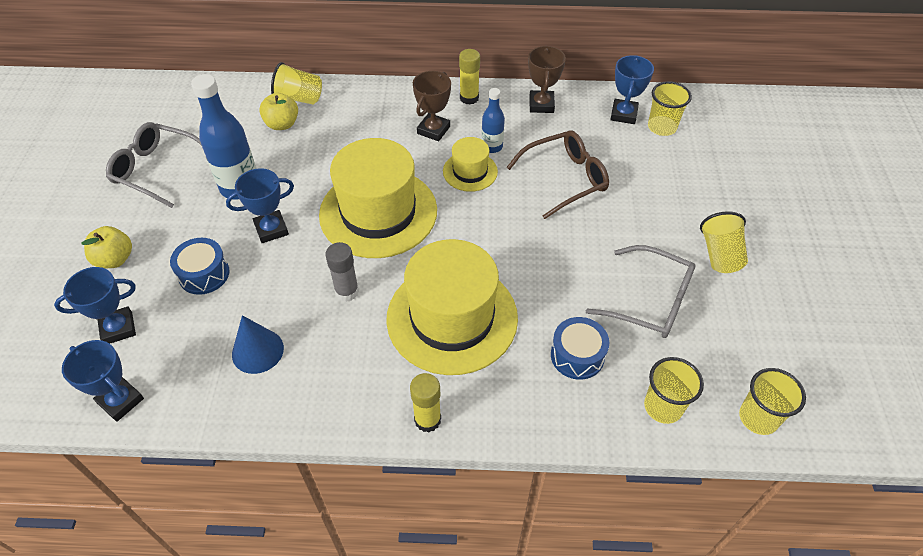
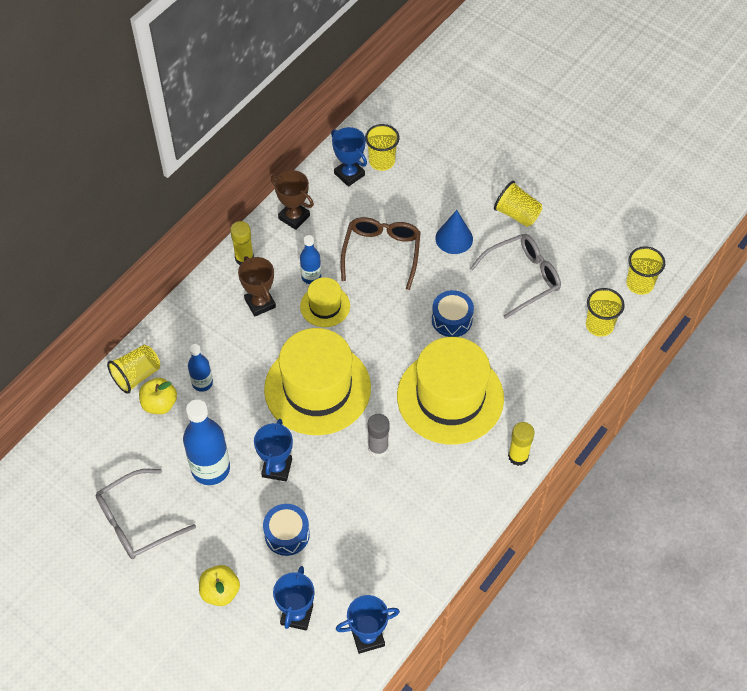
camera: 55 degrees left, 5 degrees up
(257, 351) = (388, 530): blue cone -> blue cone (454, 238)
(322, 138) = (202, 383): none -> blue bottle
(577, 355) = (532, 345): blue drum -> blue drum (452, 319)

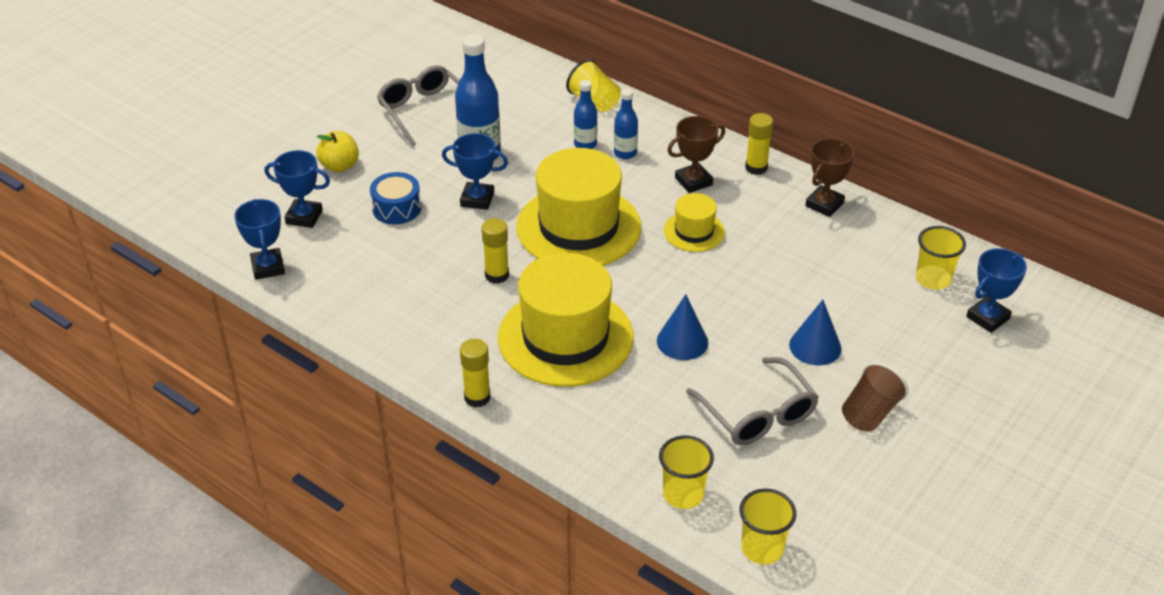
camera: 90 degrees right, 15 degrees down
(159, 404) = (559, 118): yellow apple -> none
(311, 277) = (736, 220): blue bottle -> blue bottle (625, 153)
(349, 174) = (903, 250): blue trophy -> blue trophy (987, 318)
(378, 448) = (497, 275): grey glue stick -> yellow glue stick
(381, 253) = (780, 279): brown glasses -> none
(452, 319) = (682, 341): blue drum -> blue cone
(517, 214) = (870, 413): yellow cup -> brown cup

